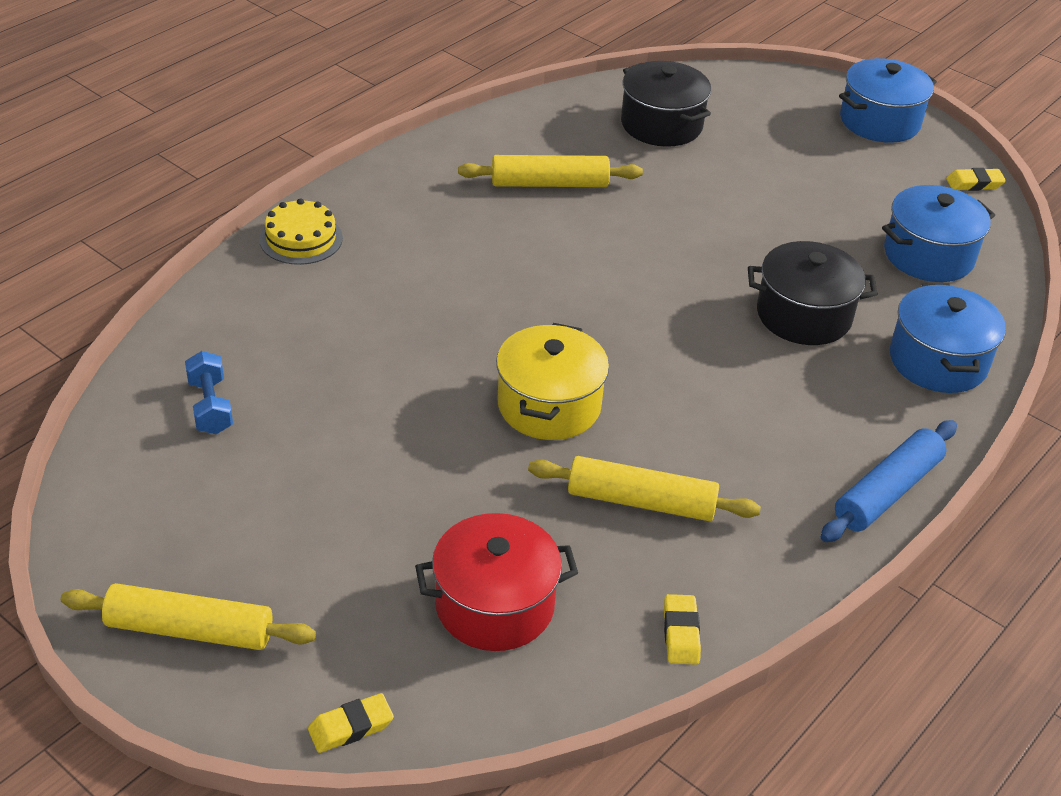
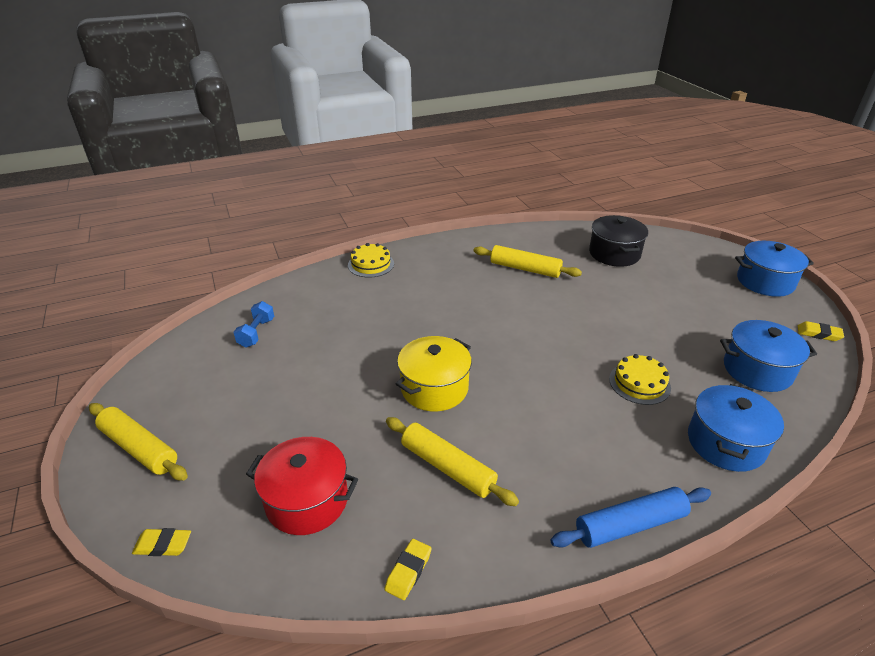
camera: 30 degrees right, 5 degrees down
(803, 315) = (639, 383): black pot -> yellow cake

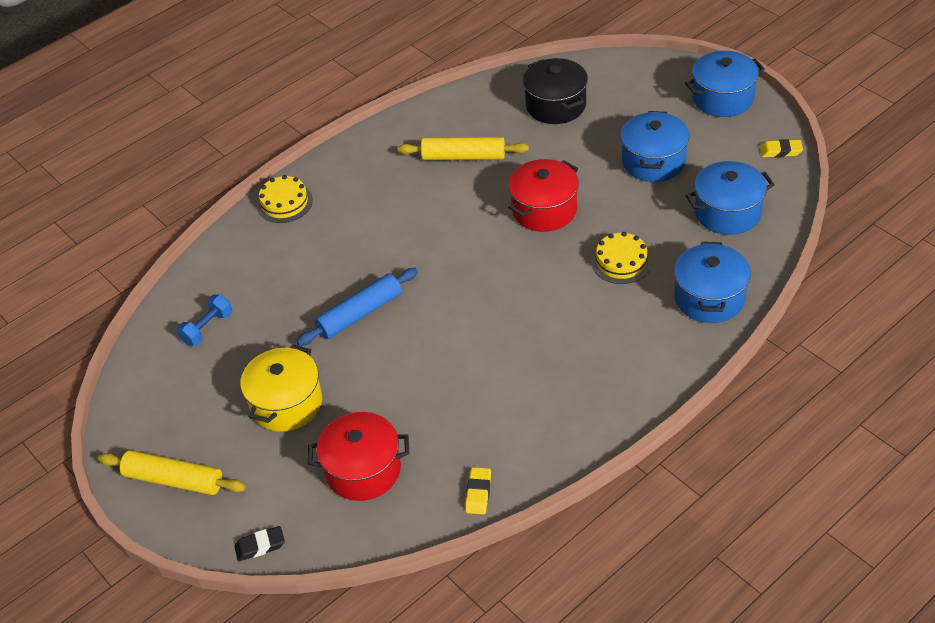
camera: 15 degrees left, 10 degrees up
(163, 545) = (260, 546): yellow eraser -> black eraser
(256, 333) = (207, 328): blue dumbbell -> blue dumbbell turned 45 degrees clockwise
(434, 388) = (427, 329): yellow pot -> yellow pot (286, 403)
(447, 467) = (473, 400): yellow rolling pin -> none
(579, 322) = (544, 210): none -> red pot
(630, 525) = (644, 397): blue rolling pin -> blue rolling pin (360, 314)
(690, 312) = (653, 161): none -> blue pot

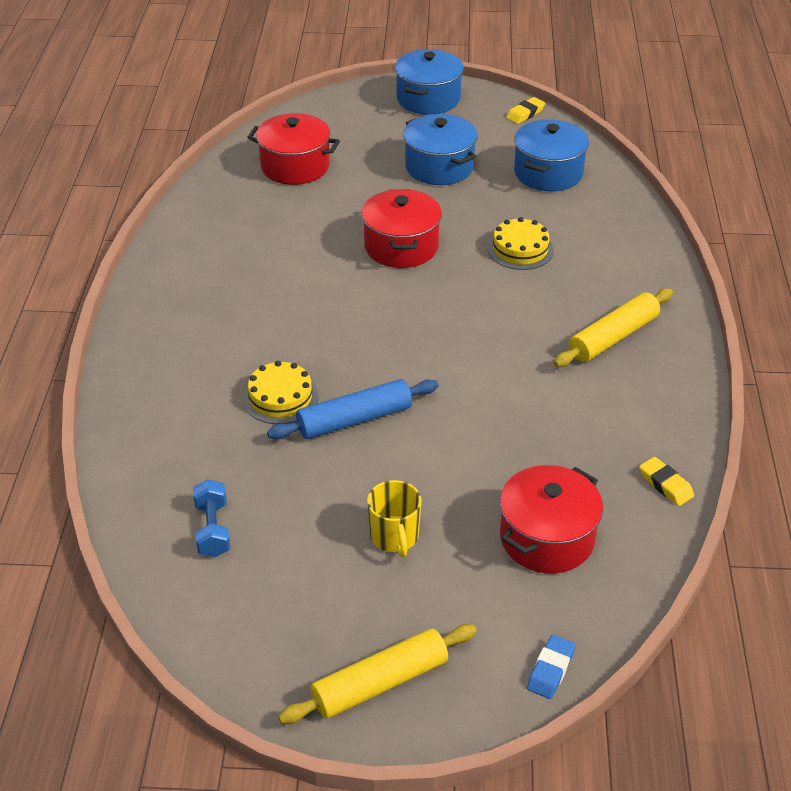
camera: 50 degrees left, 5 degrees down
(260, 546) = (550, 670): black eraser -> blue eraser
(284, 203) = (135, 375): yellow cake -> yellow cake (280, 397)
(286, 403) = (394, 536): yellow pot -> yellow mug
(360, 314) = (354, 419): blue rolling pin -> blue rolling pin turned 60 degrees clockwise
(463, 156) = (267, 244): yellow rolling pin -> yellow rolling pin (613, 337)
(556, 105) = (295, 166): black pot -> red pot
(709, 298) = (622, 237): blue pot -> none

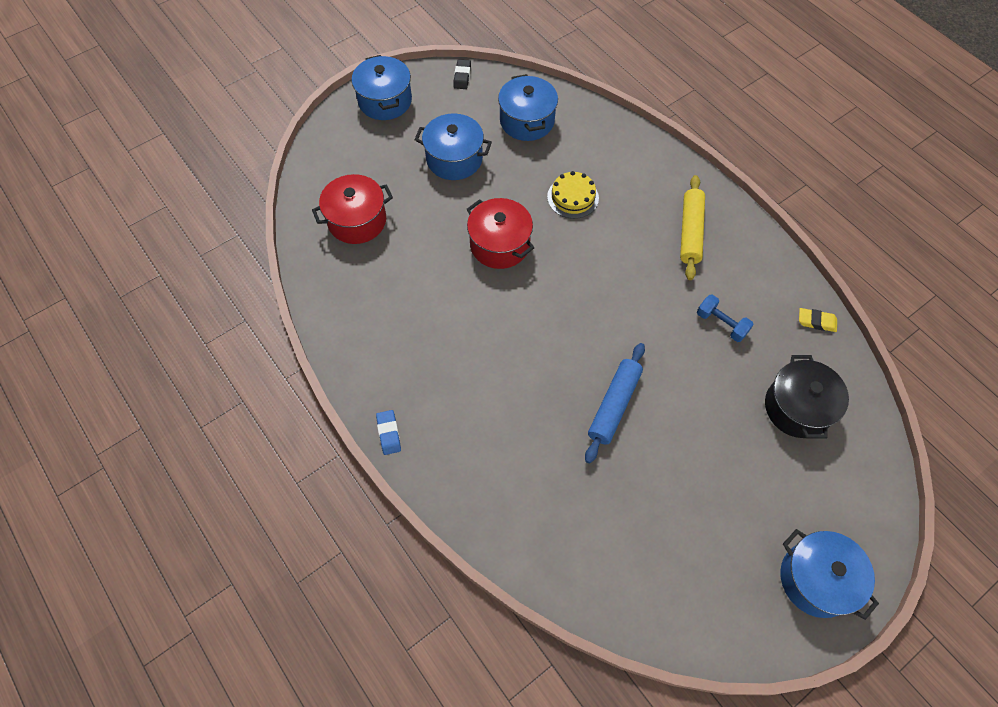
camera: 40 degrees left, 20 degrees up
(213, 529) = (621, 555): blue dumbbell -> blue dumbbell (721, 324)
(280, 397) = (554, 423): yellow cake -> none
(380, 683) = (816, 579): yellow rolling pin -> blue pot
(394, 536) = (723, 473): yellow mug -> none
(525, 114) = (462, 76): yellow eraser -> black eraser
(547, 538) = (797, 408): red pot -> black pot
(550, 670) = (883, 495): blue eraser -> blue eraser (389, 433)

